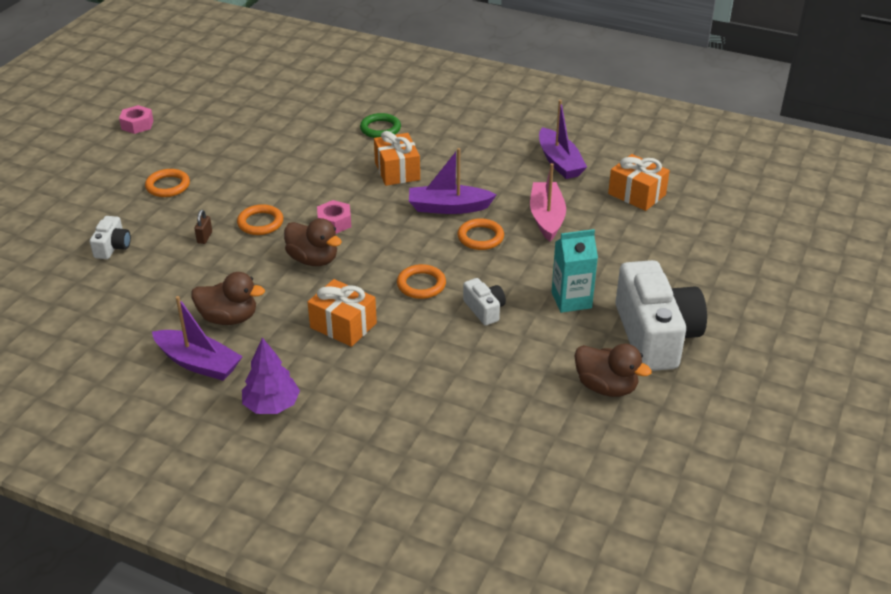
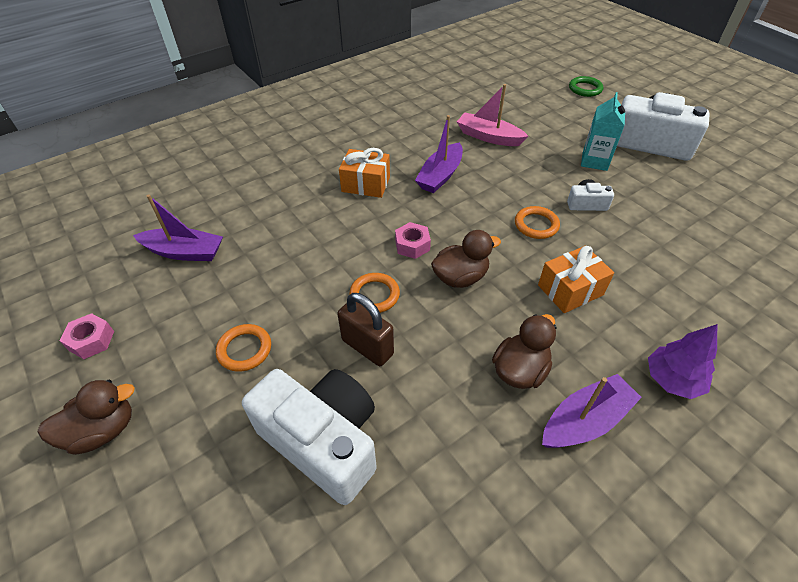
camera: 60 degrees left, 10 degrees up
(113, 247) = (323, 441): white camera -> white camera, size x2.23
(204, 237) = (367, 347): brown padlock -> brown padlock, size x2.09
(380, 129) = (293, 172): green ring -> green ring (585, 89)
(480, 237) = (492, 174): orange ring -> none
(559, 162) = (424, 108): purple boat -> purple boat (184, 252)
(606, 387) = (699, 181): brown duck -> brown duck (103, 430)
(637, 194) = (488, 94): orange gift -> none

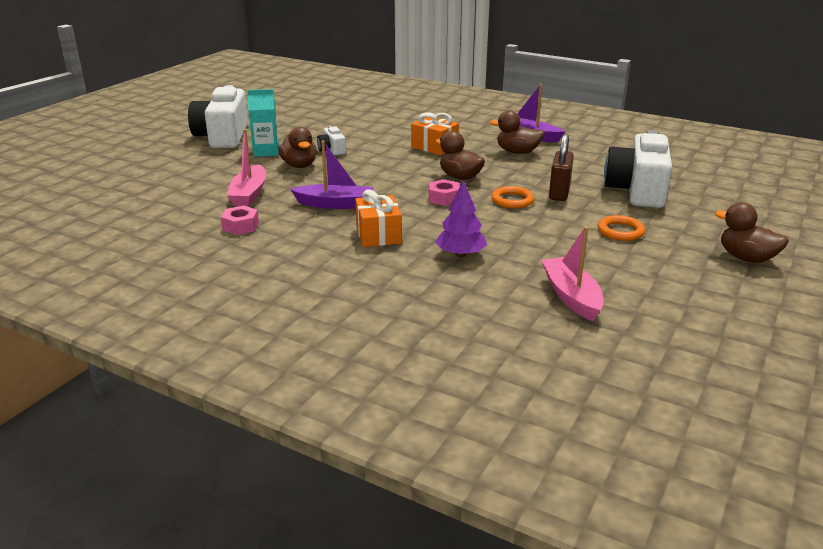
camera: 115 degrees left, 20 degrees down
(91, 340) = (710, 298): pink nut -> pink nut (240, 226)
(184, 252) = (571, 296): purple boat -> pink boat
(536, 225) = (374, 162): orange ring -> none
(547, 174) = (299, 165): none -> brown duck
(585, 89) = (124, 165): green ring -> none
(672, 380) = (477, 122): purple tree -> purple tree (460, 254)

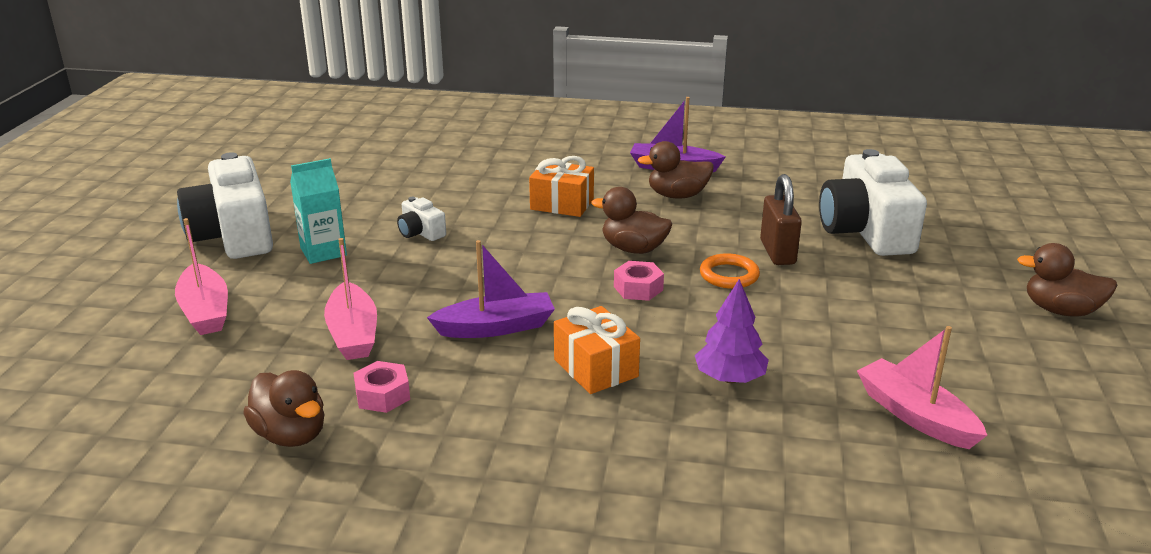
camera: 20 degrees left, 0 degrees up
(177, 171) = (205, 311): none -> pink boat
(299, 165) = (392, 268): brown duck -> brown duck (291, 435)
(620, 231) = (894, 299): orange ring -> none

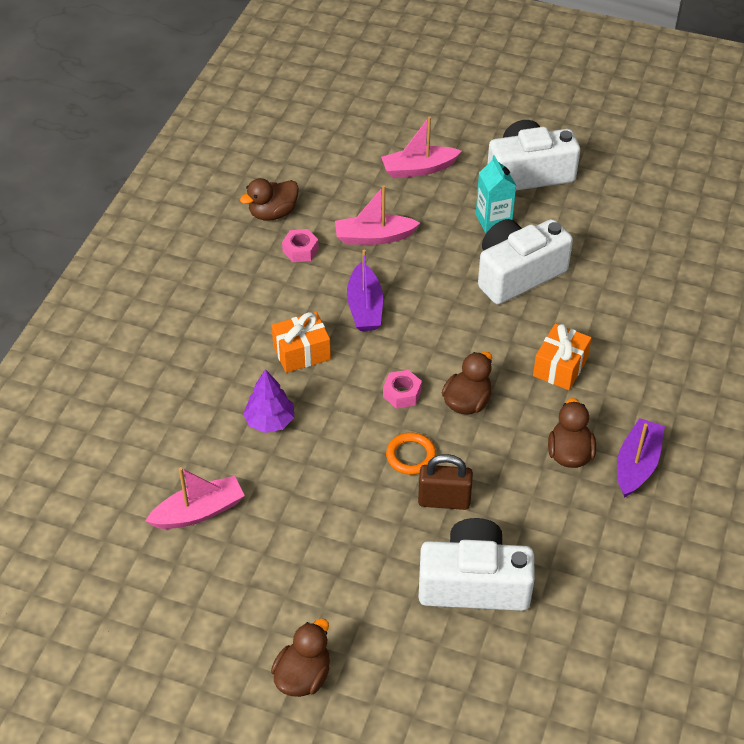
camera: 100 degrees right, 20 degrees up
(421, 232) = (517, 274): white camera -> white camera, size x2.23

